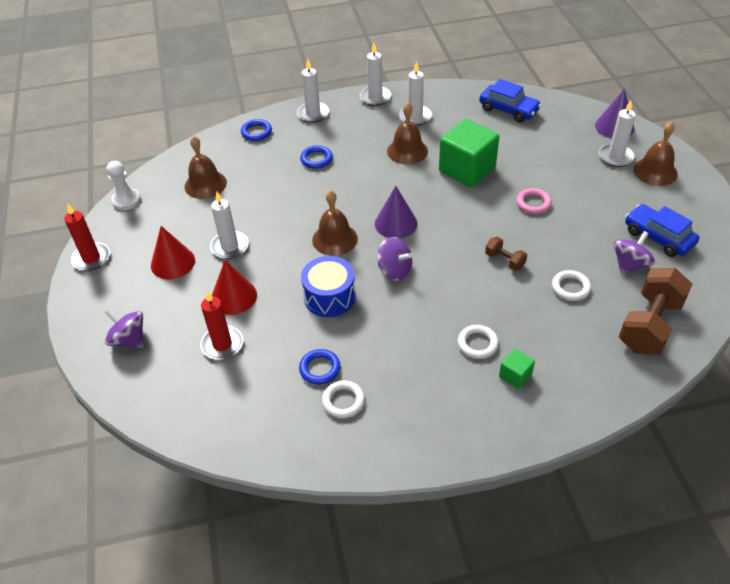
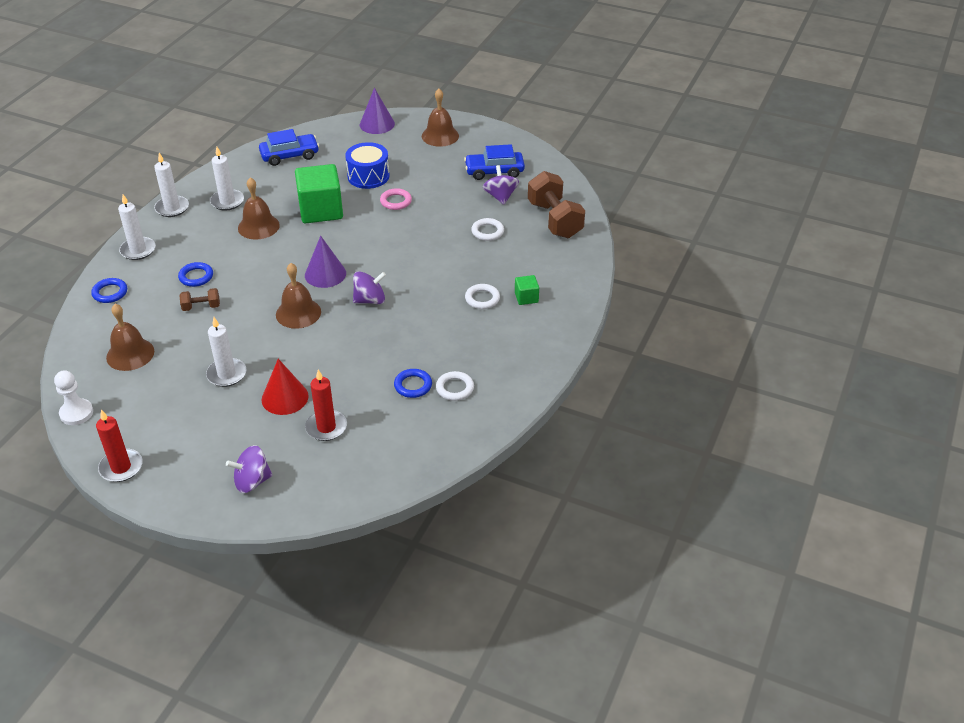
camera: 55 degrees left, 5 degrees down
(173, 262) = (198, 417): red cone -> none
(329, 297) = (352, 346): blue drum -> blue drum (368, 176)
(504, 260) = (429, 245): brown dumbbell -> brown dumbbell (201, 307)
(615, 157) = (404, 142): white candle -> none

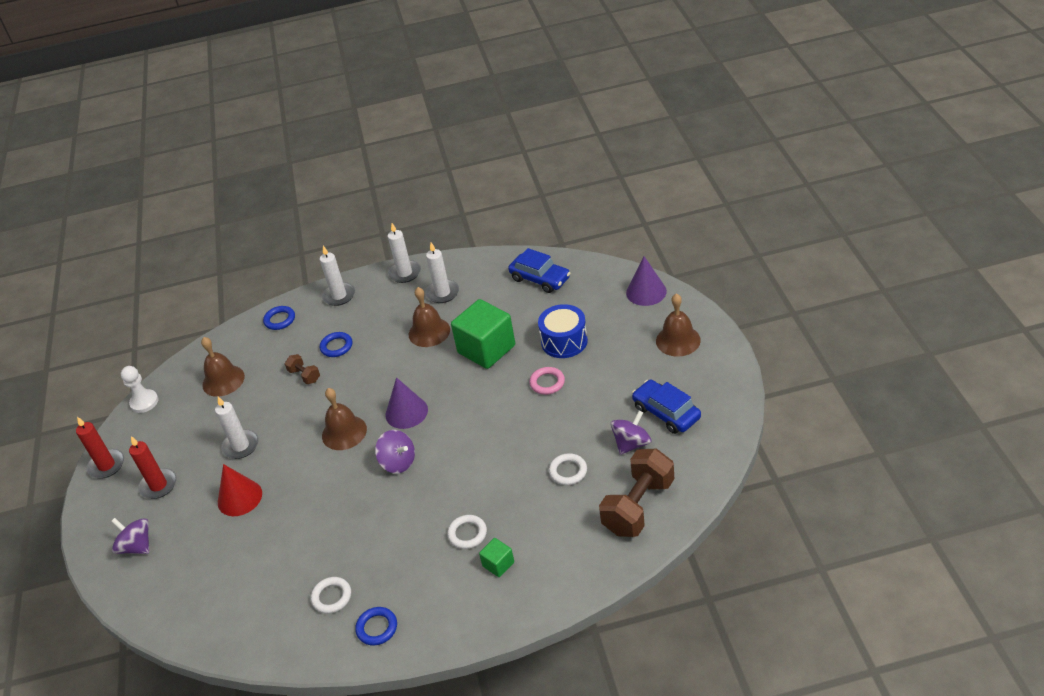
camera: 60 degrees right, 0 degrees up
(326, 427) = (224, 547): red candle -> red candle (158, 485)
(413, 385) = (313, 566): blue ring -> blue ring (377, 628)

